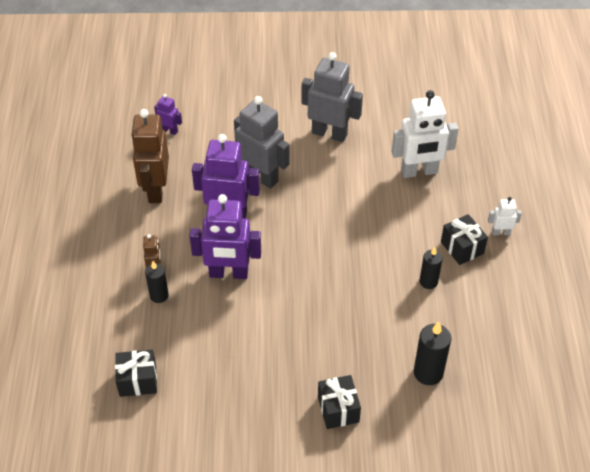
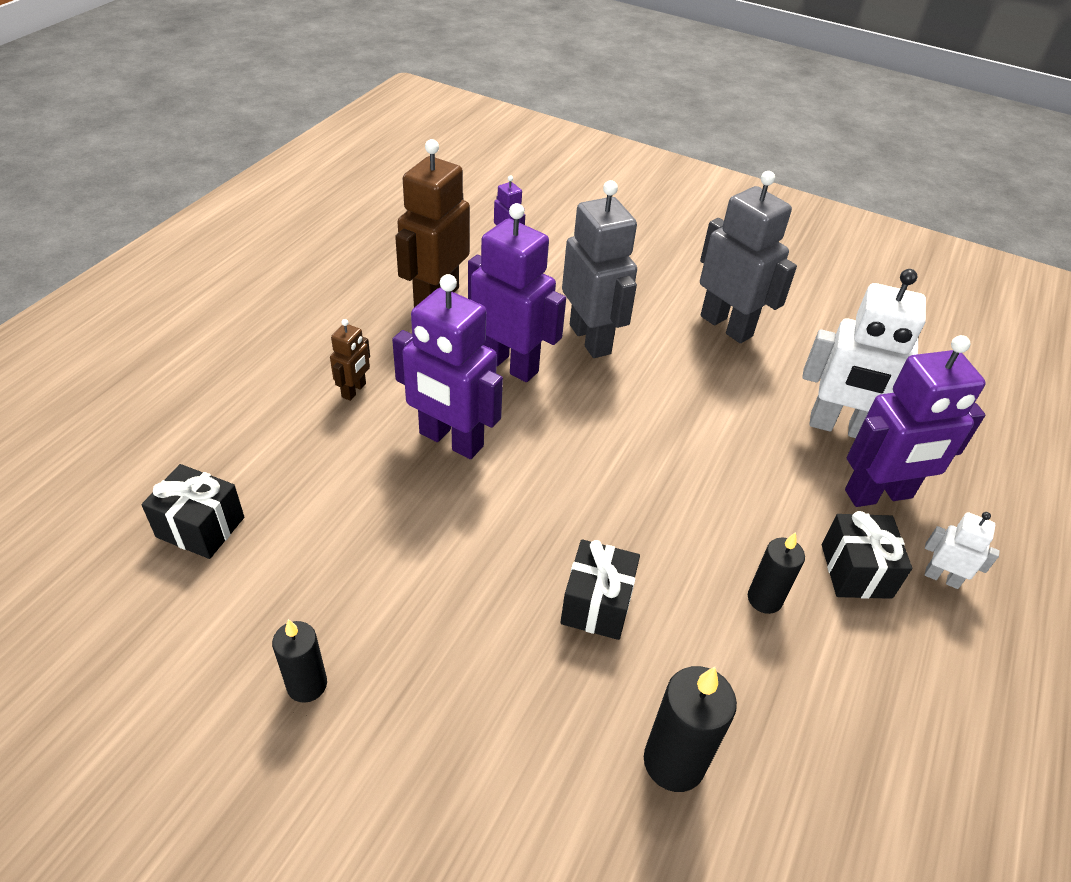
camera: 25 degrees right, 5 degrees down
(159, 295) = (331, 425): black candle -> black candle (307, 685)
(338, 409) = (467, 742): black gift -> black gift (597, 604)
(454, 202) = (879, 495): none -> purple robot

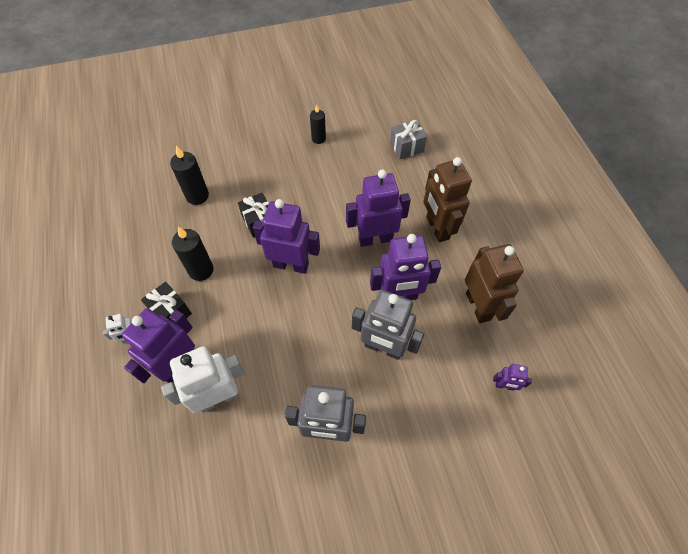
camera: 140 degrees right, 15 degrees up
(200, 527) = (406, 147): black gift -> grey gift
(354, 390) = (437, 228): brown robot -> brown robot, size x2.11
(610, 499) = (291, 265): none -> purple robot
(764, 599) = (201, 270): black candle -> black candle, size x1.51

